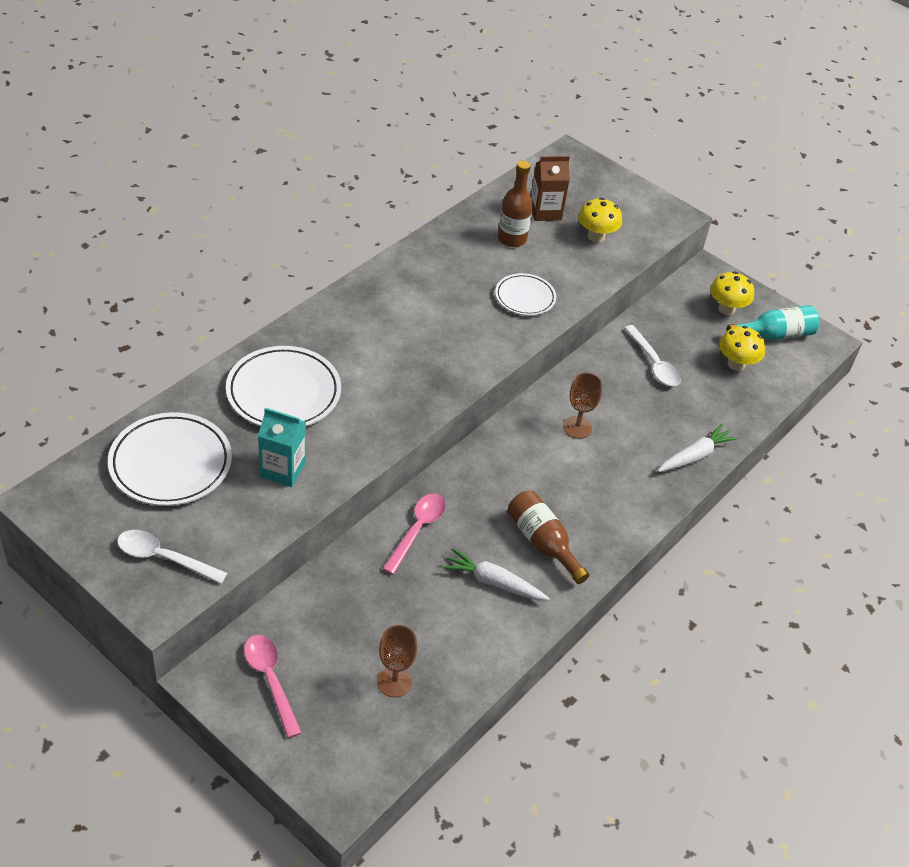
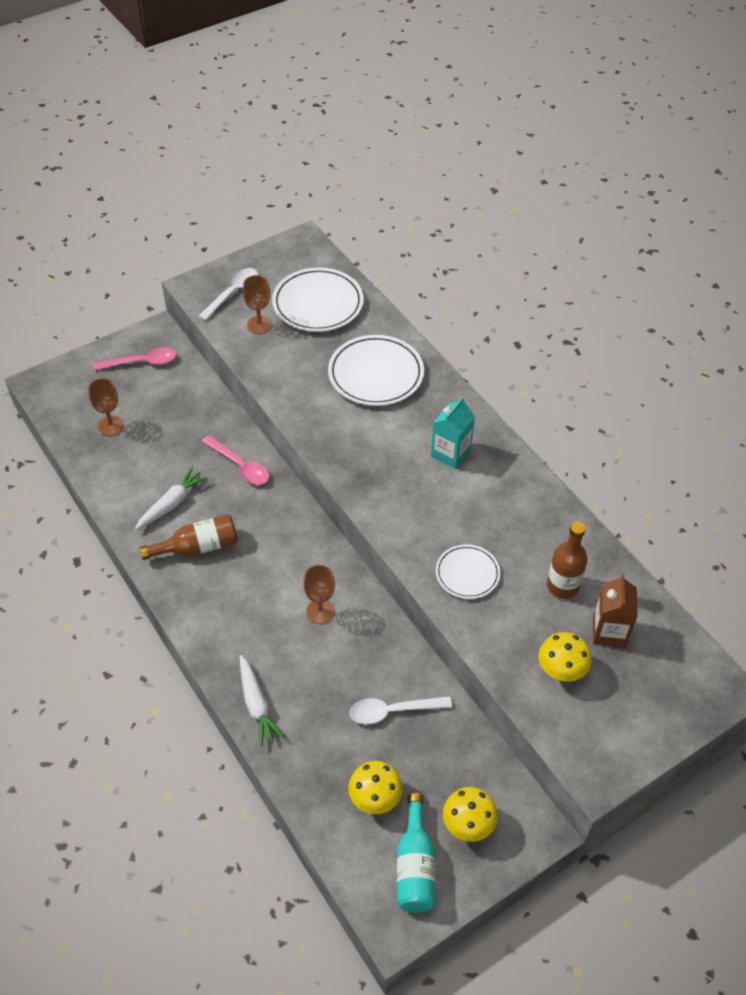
camera: 110 degrees right, 5 degrees up
(222, 516) = (259, 325): none -> brown goblet
(282, 470) = (293, 362): turquoise carton -> turquoise carton (450, 453)

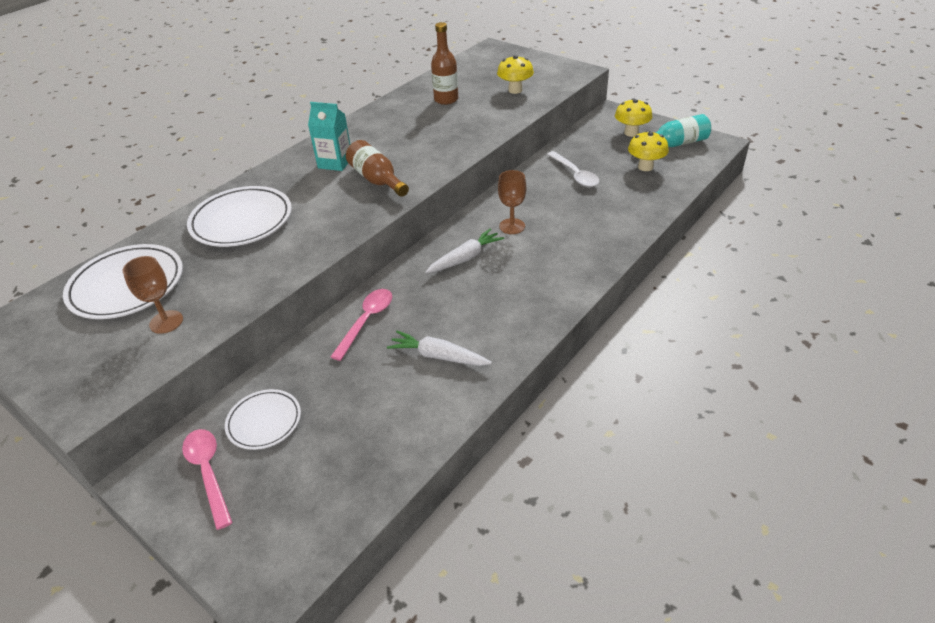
camera: 105 degrees left, 10 degrees down
(111, 426) = (336, 459): brown goblet -> none
(198, 547) = (484, 317): brown bottle -> brown bottle (377, 180)
(233, 293) = (100, 364): white spoon -> none
(257, 705) = (619, 234): white carrot -> white carrot (465, 258)
(467, 574) = (457, 133): white plate -> white plate (264, 421)
(609, 631) = (473, 81): brown carton -> none

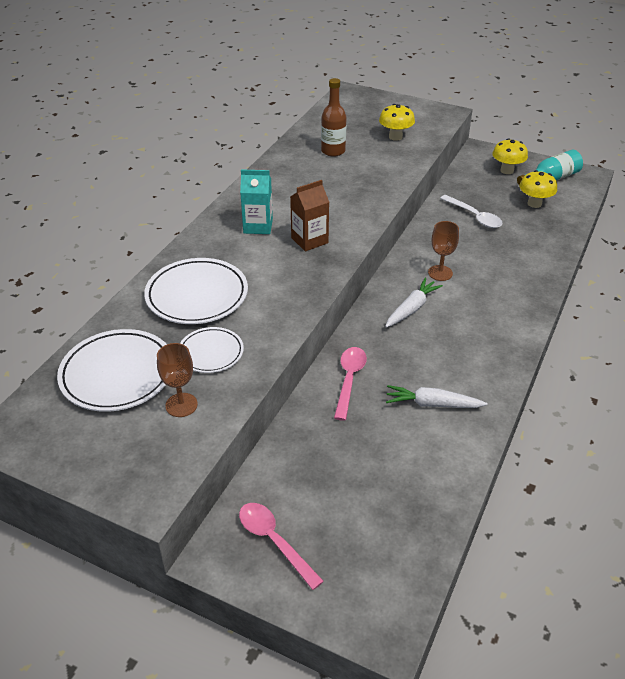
camera: 15 degrees left, 0 degrees up
(264, 421) = (302, 487): white plate -> white plate (211, 353)
(377, 180) = (309, 240): brown bottle -> brown carton

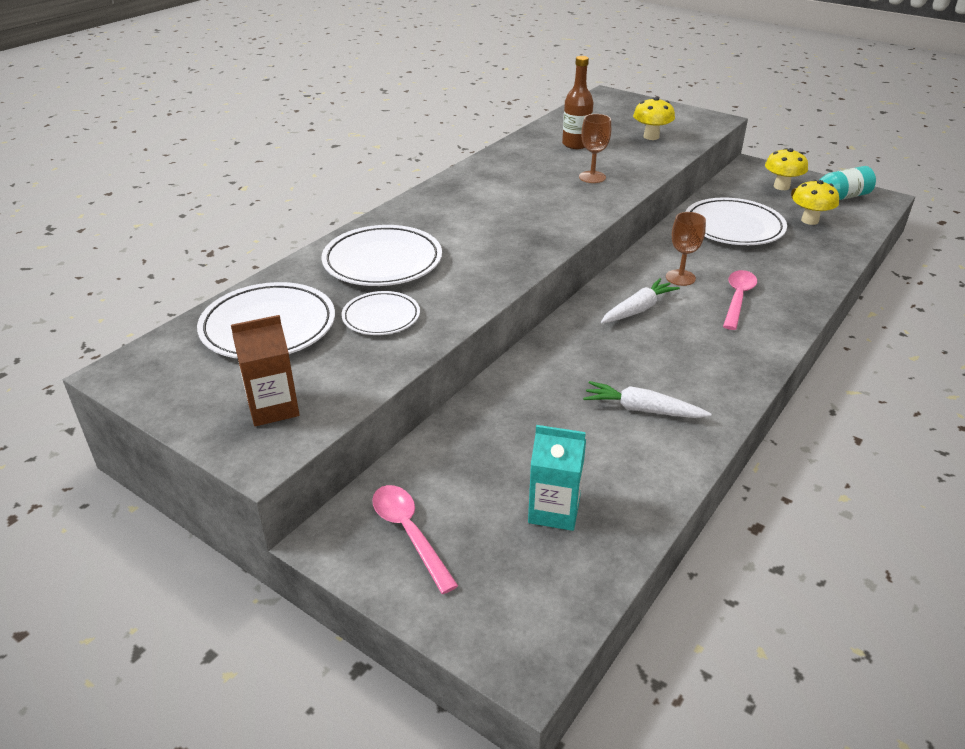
camera: 10 degrees right, 5 degrees down
(181, 405) = (330, 364): brown goblet -> brown goblet (592, 177)
(258, 226) = (471, 204): turquoise carton -> turquoise carton (554, 510)
(309, 240) = (526, 222): brown carton -> brown carton (273, 408)
(349, 380) = (545, 373): pink spoon -> pink spoon (738, 298)
(474, 216) = (733, 227): white spoon -> white plate

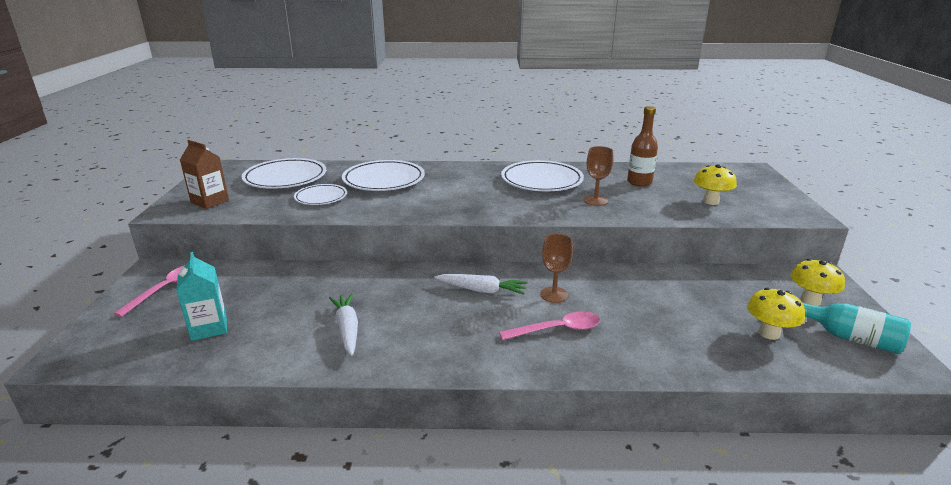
camera: 55 degrees right, 10 degrees down
(733, 227) = (681, 296): white plate -> white plate (541, 180)

